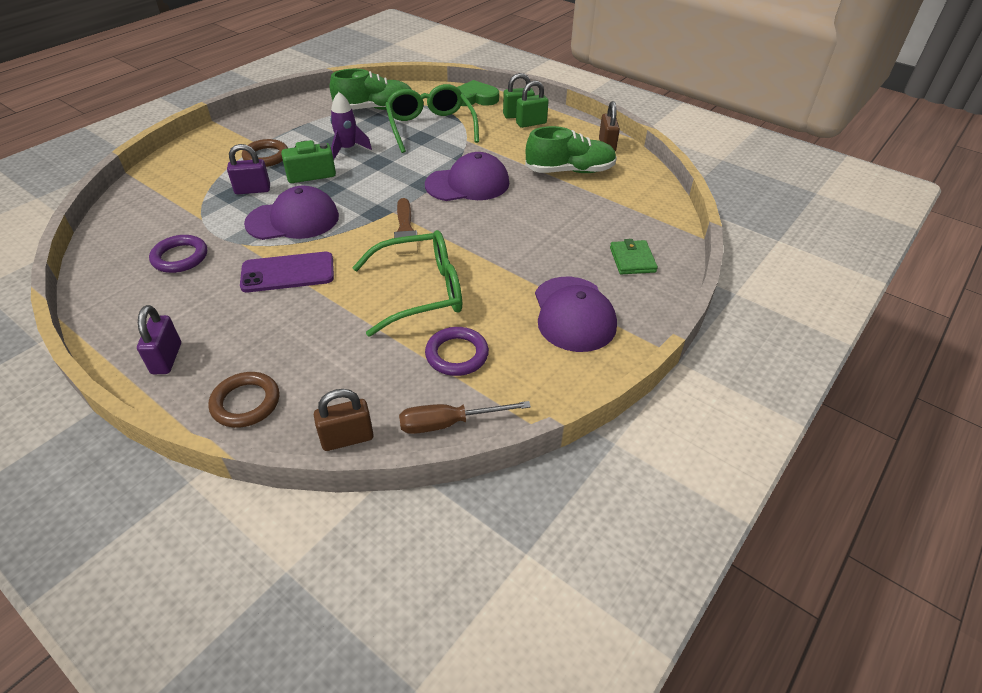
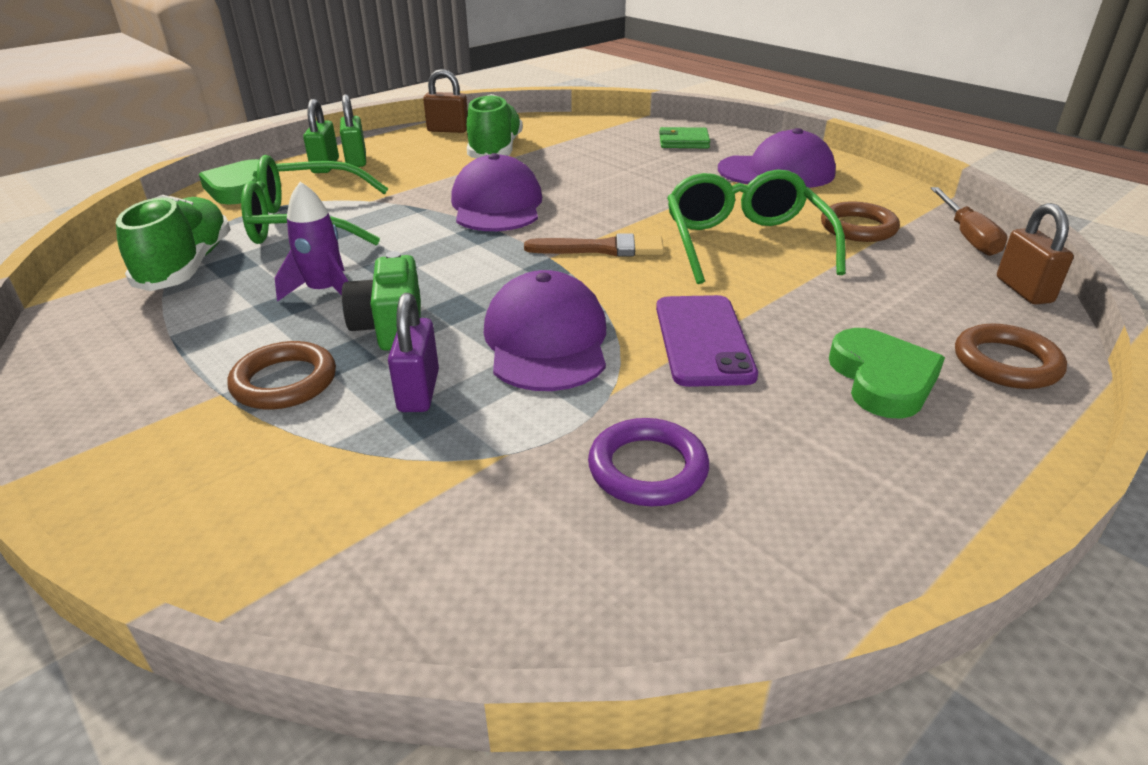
camera: 80 degrees left, 10 degrees down
(167, 358) = (948, 449): purple padlock -> none
(237, 341) = (882, 379): none -> green heart
(457, 354) = (858, 228): purple ring -> brown ring

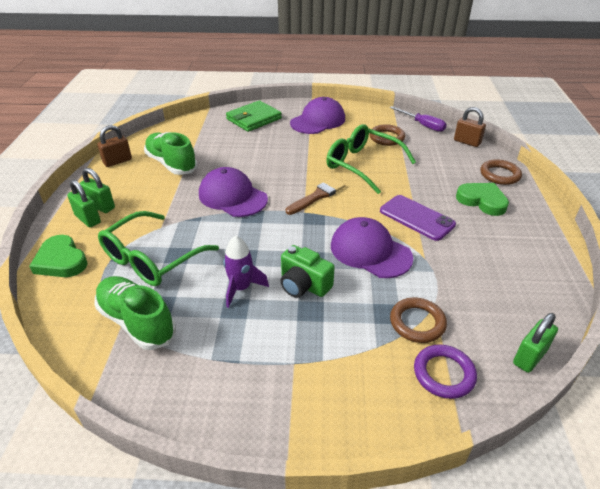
camera: 45 degrees left, 5 degrees up
(284, 382) = (310, 338): brown ring -> brown ring (417, 323)
(418, 391) = (366, 303): purple padlock -> none
(504, 633) = (529, 357): none -> green padlock
(647, 468) = (477, 277): purple ring -> purple ring (444, 374)
(683, 141) = (254, 119): green wallet -> green wallet, size x1.58
(967, 236) = (422, 125): brown screwdriver -> purple screwdriver

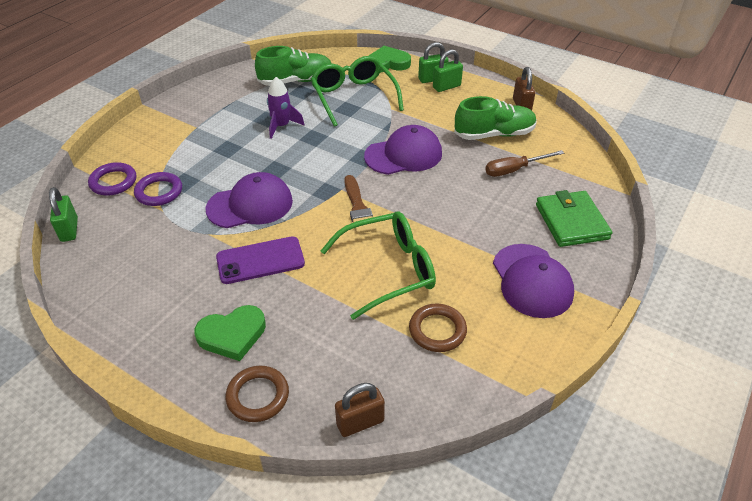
camera: 120 degrees right, 5 degrees up
(214, 146) = (514, 170): none -> brown screwdriver
(303, 285) = (253, 154): green camera -> none
(417, 323) = (159, 192): brown ring -> purple ring
(422, 125) = (447, 399): purple screwdriver -> none

